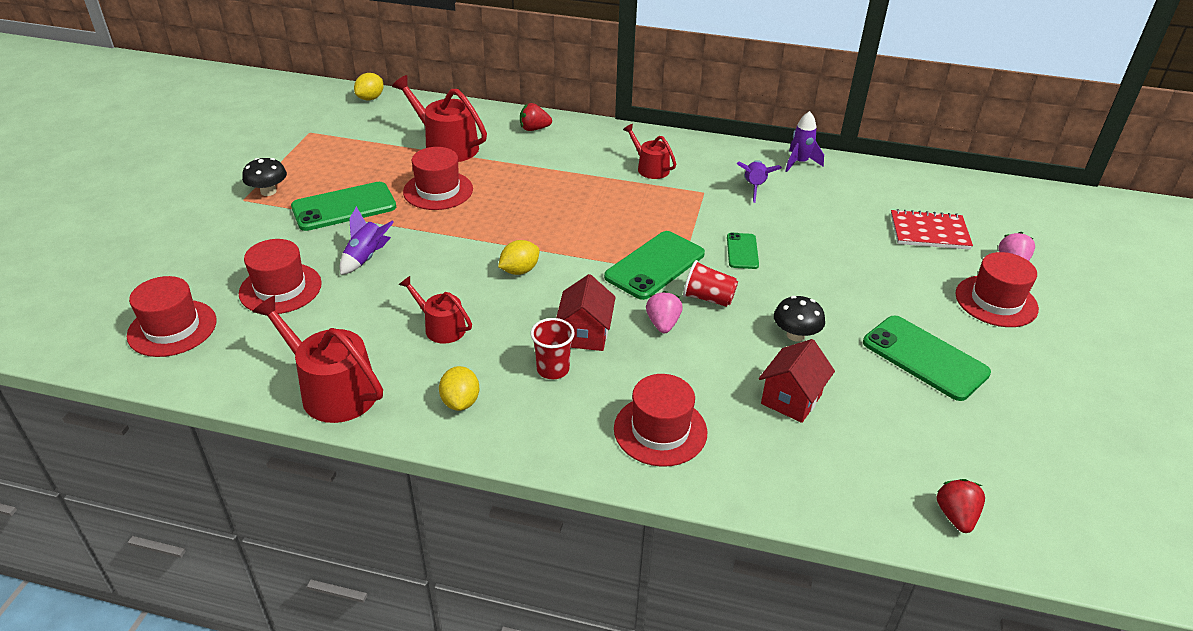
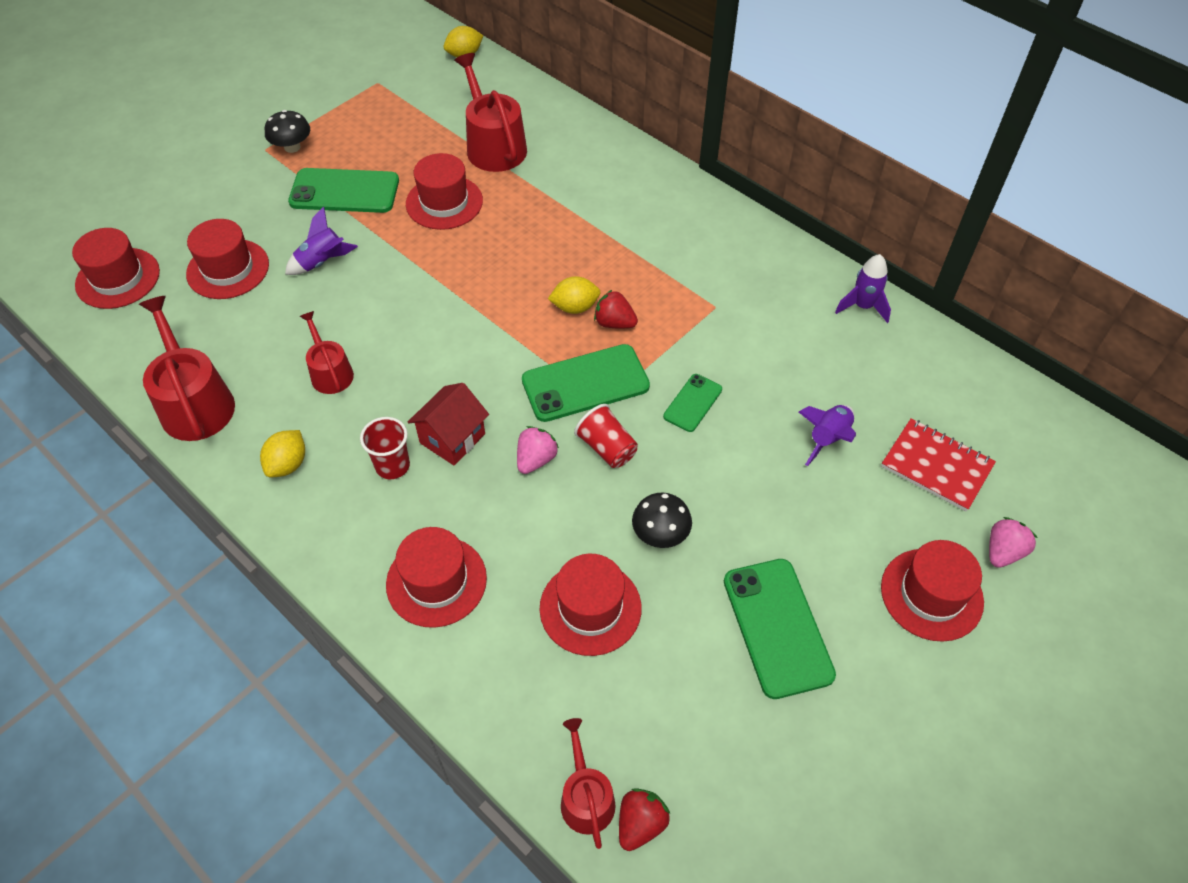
camera: 30 degrees right, 15 degrees up
(519, 270) = (448, 335): yellow lemon -> yellow lemon (575, 307)
(534, 129) = (599, 152): red strawberry -> red strawberry (614, 323)
(650, 168) = (682, 251): red watering can -> red watering can (586, 797)
(754, 187) = (778, 322): purple rocket -> purple rocket (827, 439)
(791, 399) = (590, 608): red house -> red hat

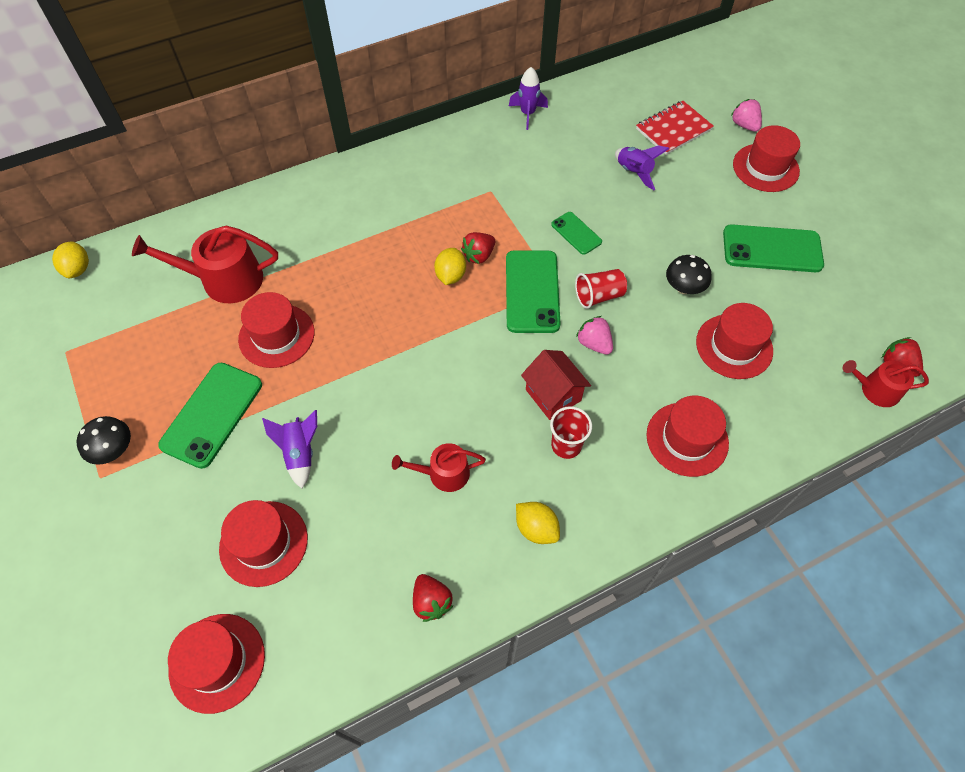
camera: 70 degrees left, 5 degrees up
(194, 402) = (431, 601): red watering can -> red strawberry

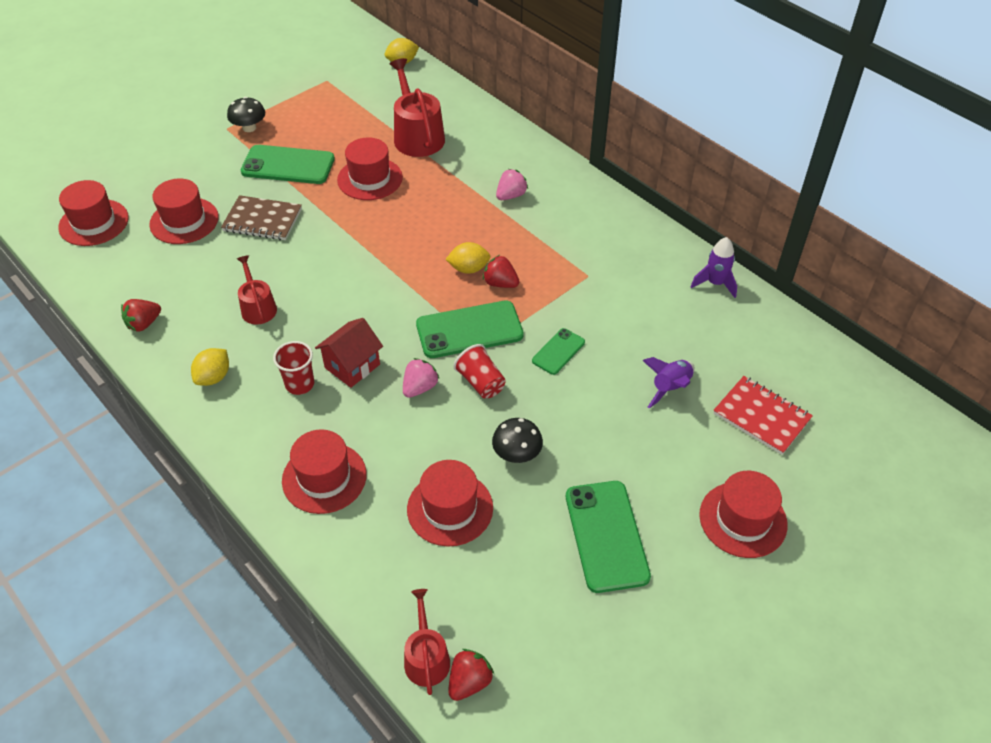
camera: 75 degrees right, 10 degrees down
(300, 453) = (262, 220): purple rocket -> brown notebook
(744, 125) = (810, 490): pink strawberry -> pink strawberry (511, 195)

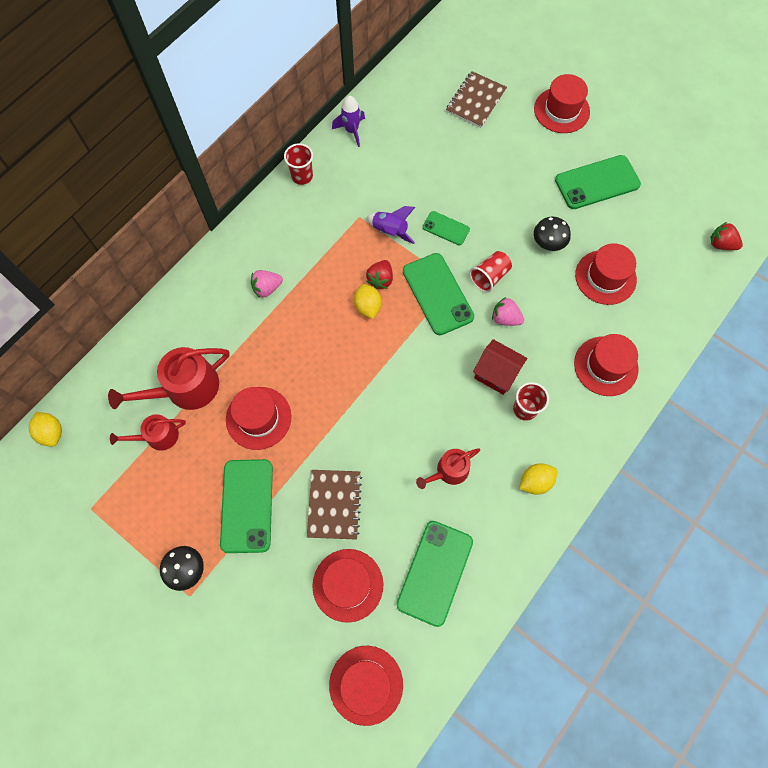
camera: 100 degrees left, 20 degrees up
(144, 324) = (491, 569): red strawberry -> none
(163, 281) = (435, 572): none -> green phone
(214, 377) = (535, 481): yellow lemon -> yellow lemon turned 45 degrees counterclockwise
(426, 657) = (714, 270): red watering can -> red watering can (158, 436)
(511, 195) = (267, 288): pink strawberry -> pink strawberry turned 60 degrees counterclockwise
(651, 234) = (302, 176): none -> red cup
(670, 388) = (464, 154): purple rocket -> purple rocket (390, 231)
(761, 416) = (475, 101): red notebook -> brown notebook

